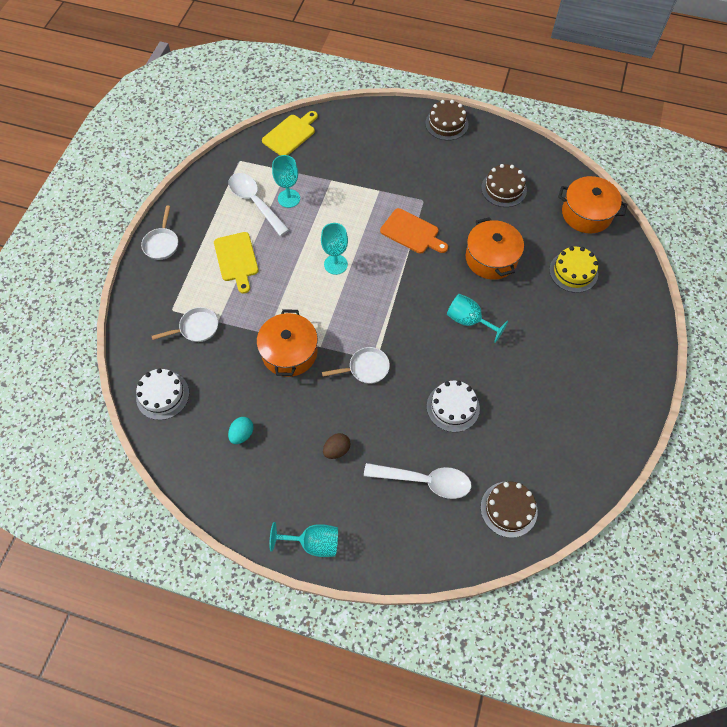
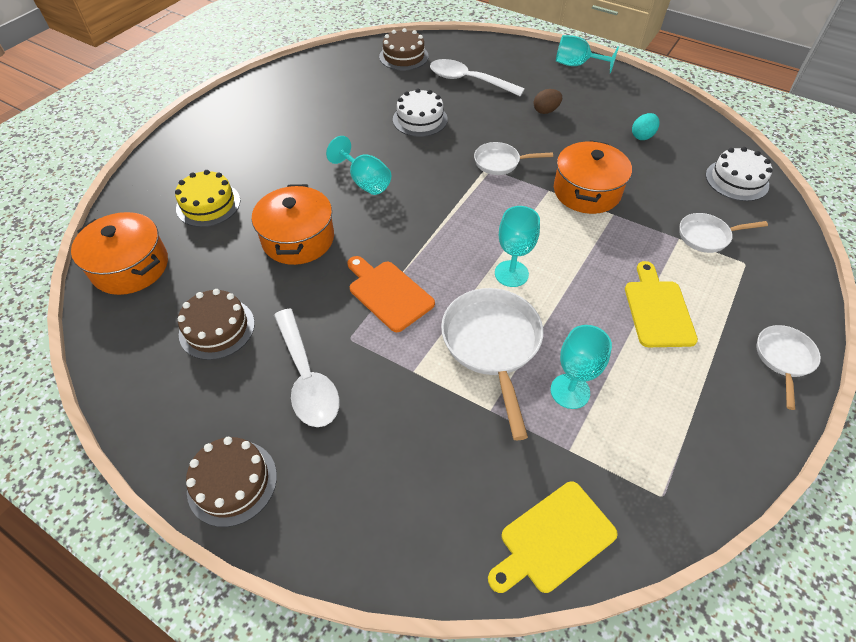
camera: 165 degrees left, 10 degrees down
(255, 202) = (630, 398): white spoon -> white spoon (307, 378)
(338, 214) = (492, 344): none -> white pan

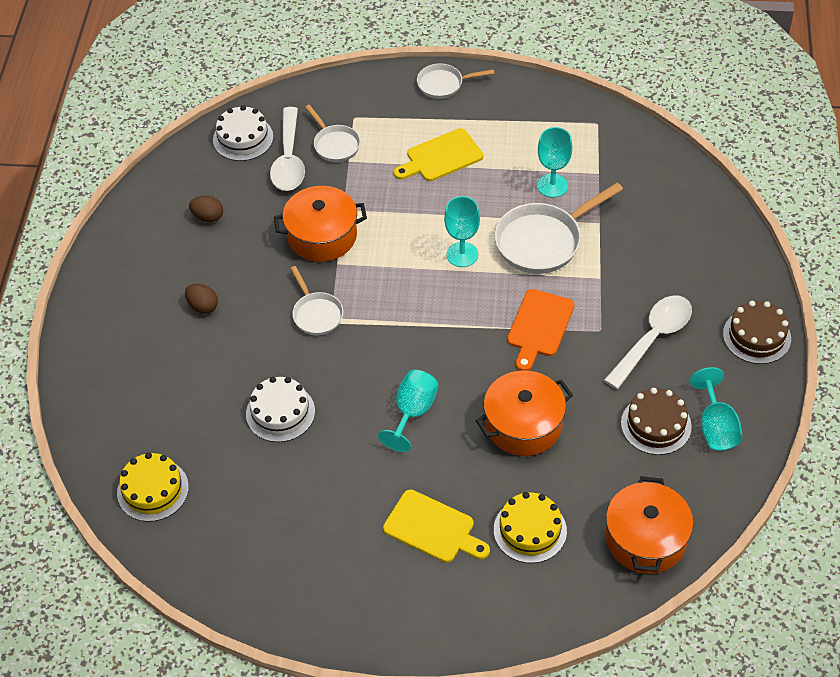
camera: 115 degrees left, 0 degrees up
(403, 56) = (153, 490): brown cake -> yellow cake
(468, 81) = (176, 398): white spoon -> white spoon (289, 159)
(553, 539) = (663, 164): yellow cutting board -> yellow cutting board (433, 528)
(577, 65) = (90, 307): turquoise goblet -> turquoise goblet (715, 426)
(642, 136) = (208, 217): turquoise egg -> brown egg

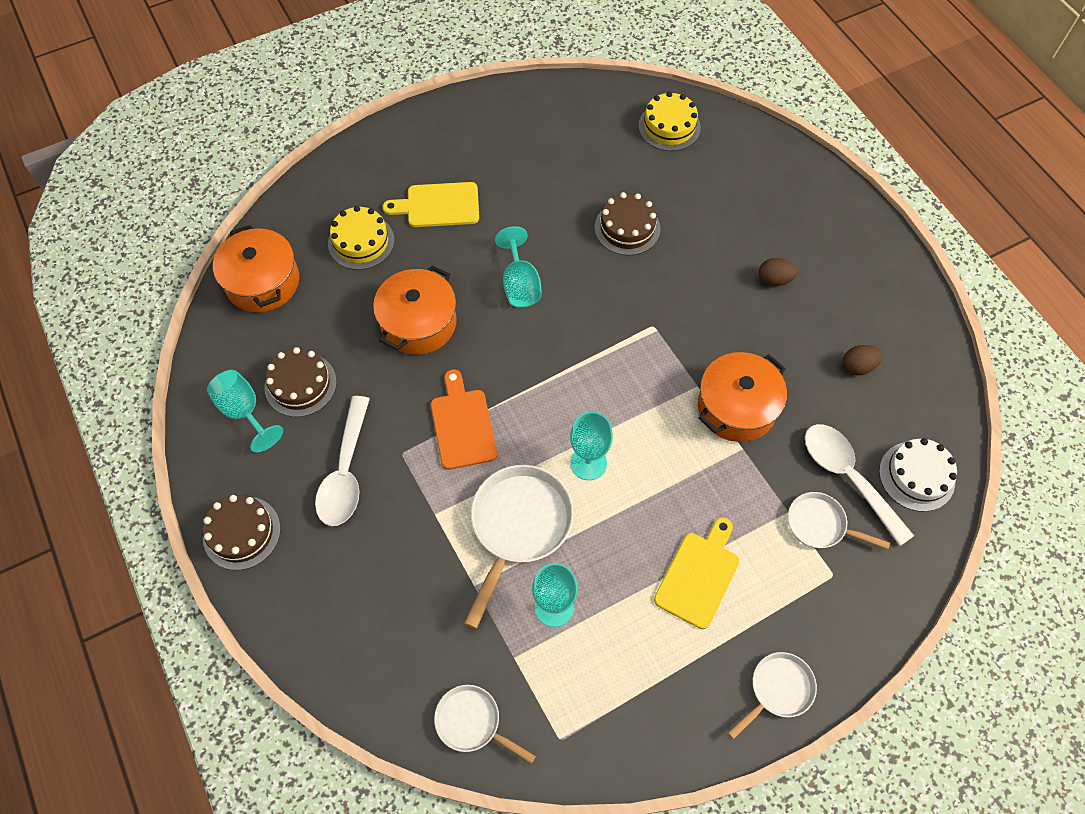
camera: 145 degrees right, 10 degrees up
(280, 412) = (627, 228): white cake -> brown cake
(316, 314) = (672, 326): white pan -> white pan (472, 722)

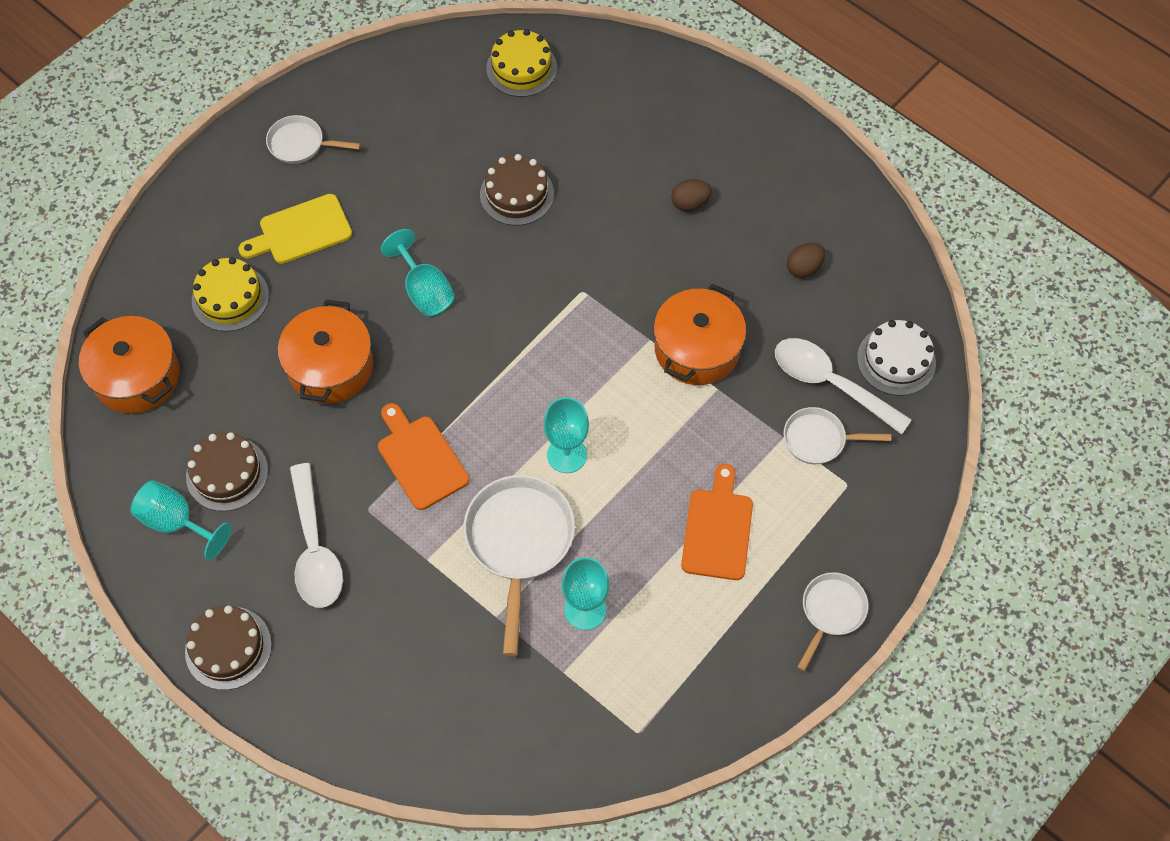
camera: 20 degrees left, 0 degrees up
(472, 722) = (545, 748): white pan -> white pan (300, 144)
(699, 575) = (718, 529): yellow cutting board -> orange cutting board

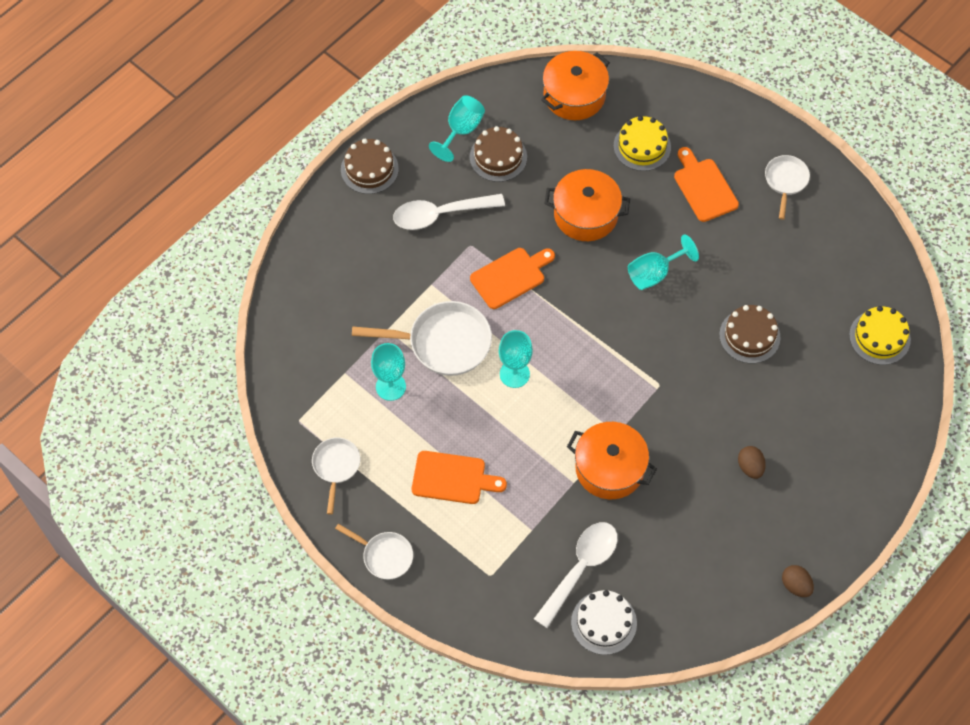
camera: 90 degrees right, 0 degrees up
(301, 231) = (704, 187): yellow cutting board -> orange cutting board
(804, 268) = (690, 554): brown egg -> brown egg (795, 585)
(818, 439) = (529, 556): white pan -> white pan (336, 467)

